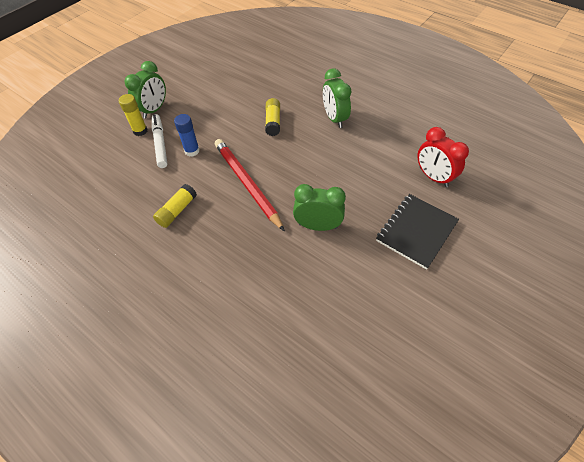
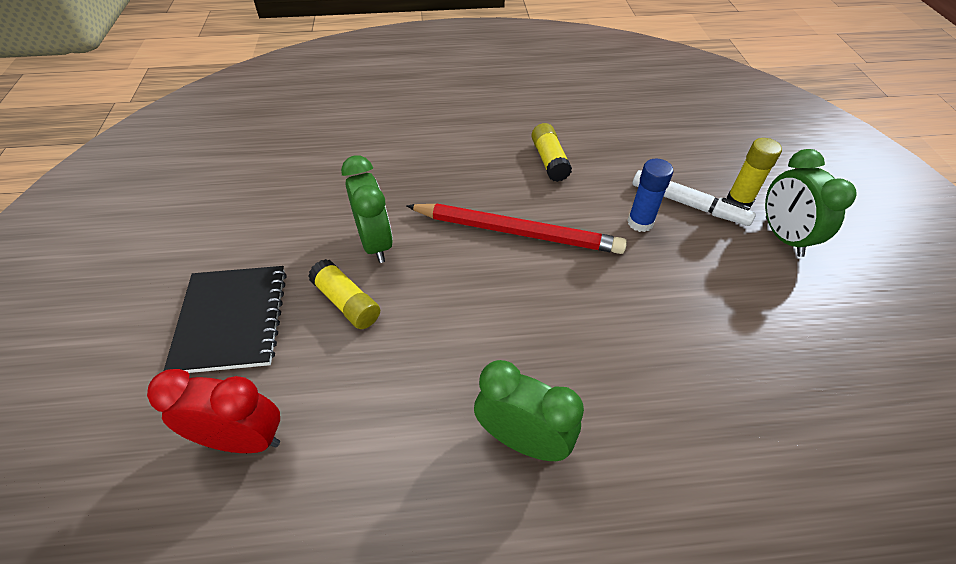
camera: 135 degrees right, 5 degrees down
(273, 122) = (609, 346): yellow glue stick -> yellow glue stick (346, 302)
(318, 226) = (375, 243): green clock -> green clock turned 75 degrees counterclockwise

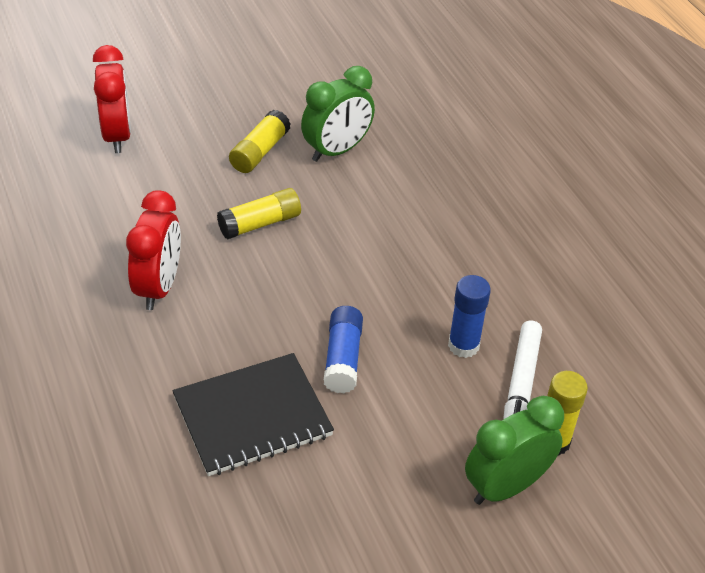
camera: 70 degrees right, 5 degrees down
(231, 320) = (217, 94): black notebook -> black notebook (252, 416)
(517, 232) = (398, 245): red pencil -> none
(522, 440) = (158, 287): green clock -> red clock
(549, 161) = (531, 254): yellow glue stick -> yellow glue stick (260, 224)
(646, 302) = (343, 358): none -> blue glue stick

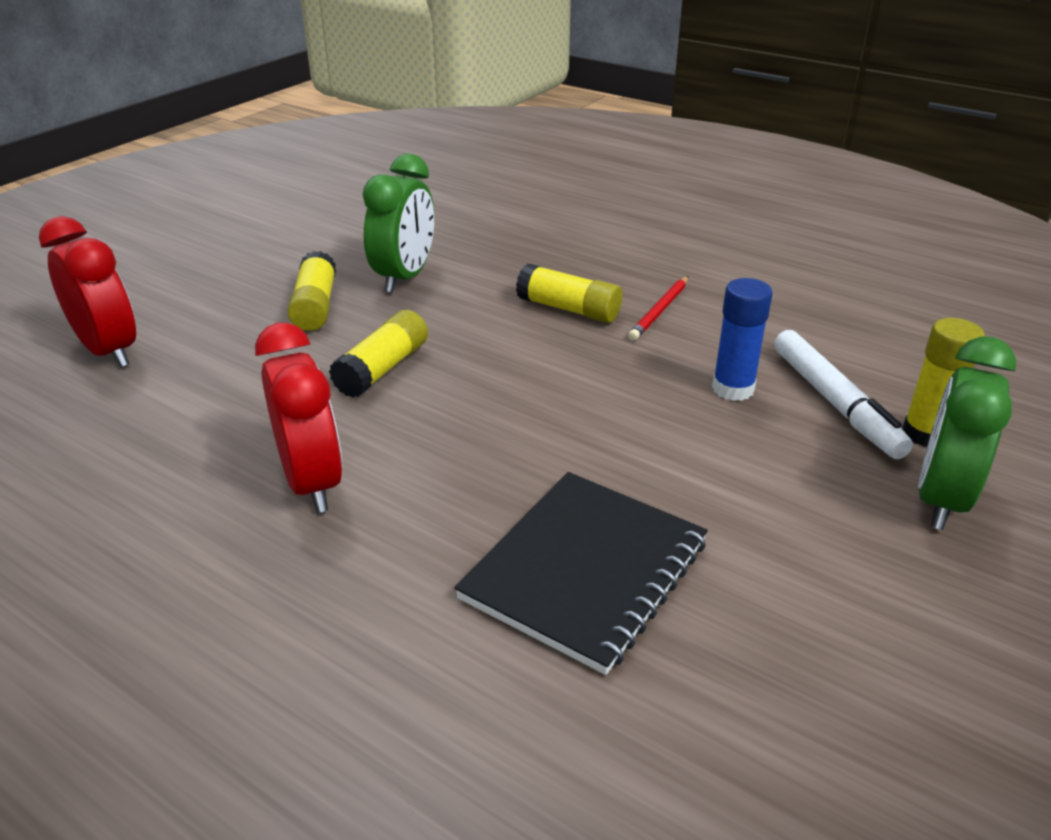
camera: 30 degrees left, 10 degrees down
(343, 358) = (623, 457): blue glue stick -> none
(420, 229) = (568, 309): none -> yellow glue stick
(482, 259) = (660, 311): none -> red pencil

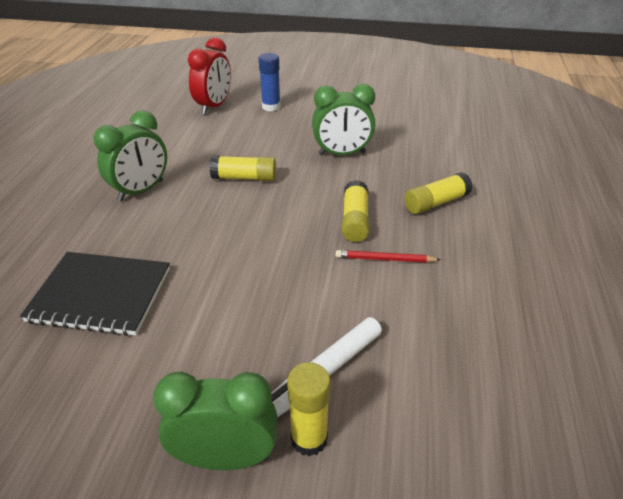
camera: 65 degrees right, 5 degrees up
(312, 482) = (141, 190): red clock -> green clock
(315, 306) = (289, 139): yellow glue stick -> yellow glue stick (436, 203)
(733, 389) = (307, 316): blue glue stick -> blue glue stick (271, 107)

